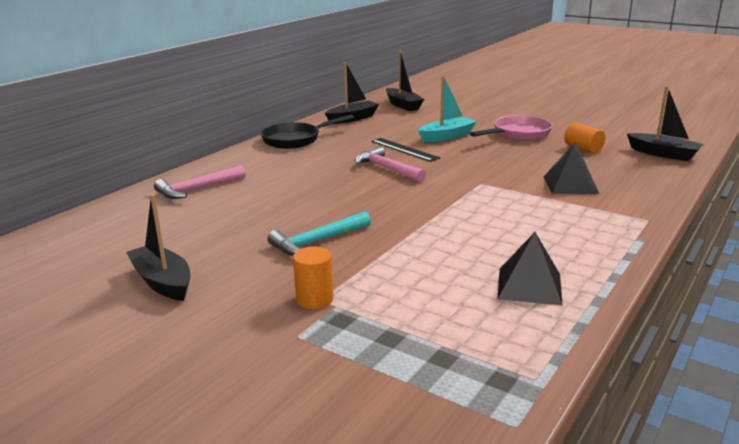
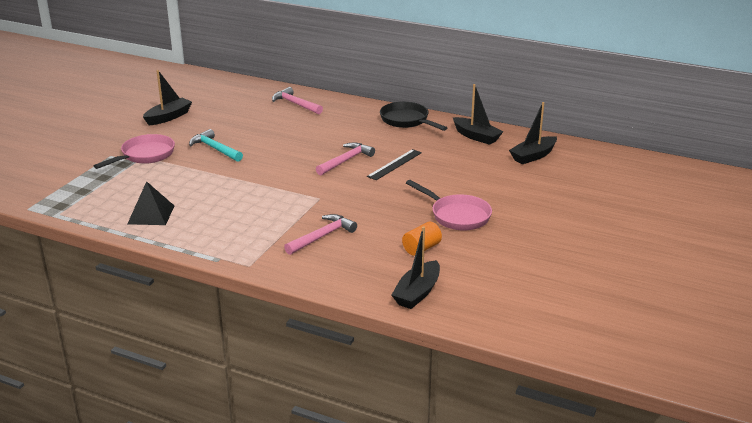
camera: 80 degrees right, 5 degrees up
(314, 299) = (145, 155): orange cylinder -> pink pan
(447, 136) = (437, 181): turquoise boat -> none
(570, 185) = (322, 236): black pyramid -> pink hammer

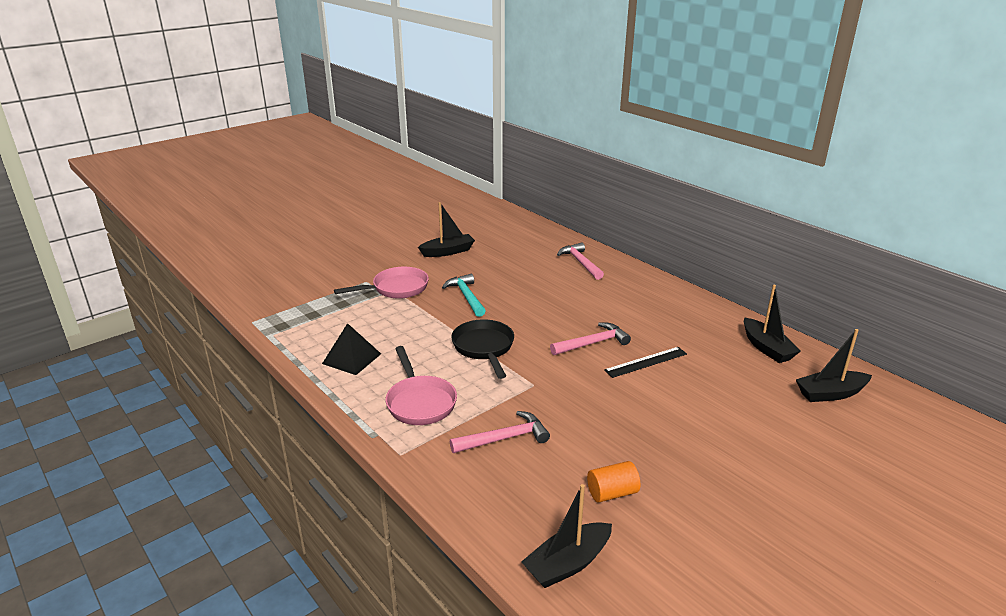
camera: 25 degrees right, 0 degrees up
(407, 120) = (692, 308): black pan -> black pan (484, 348)
(457, 216) = (684, 456): pink pan -> pink pan (420, 402)

